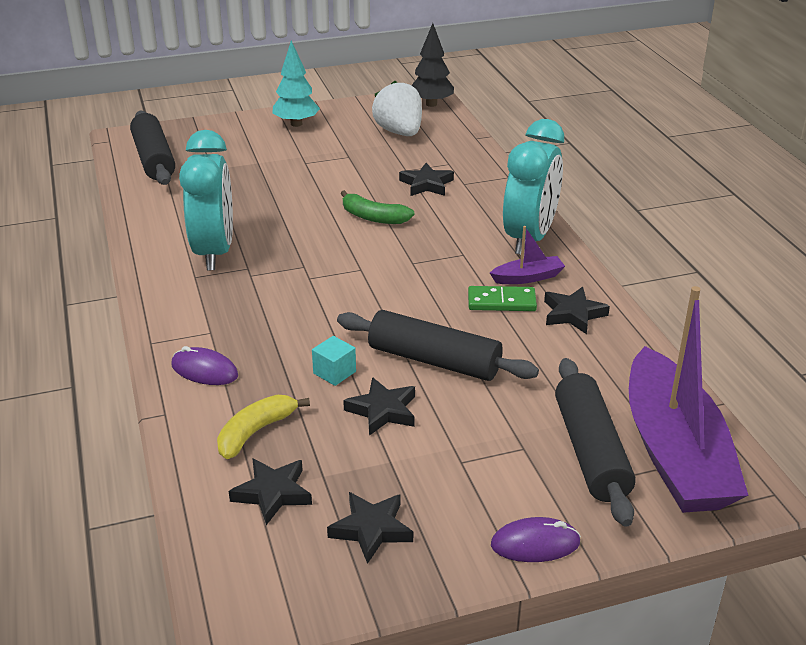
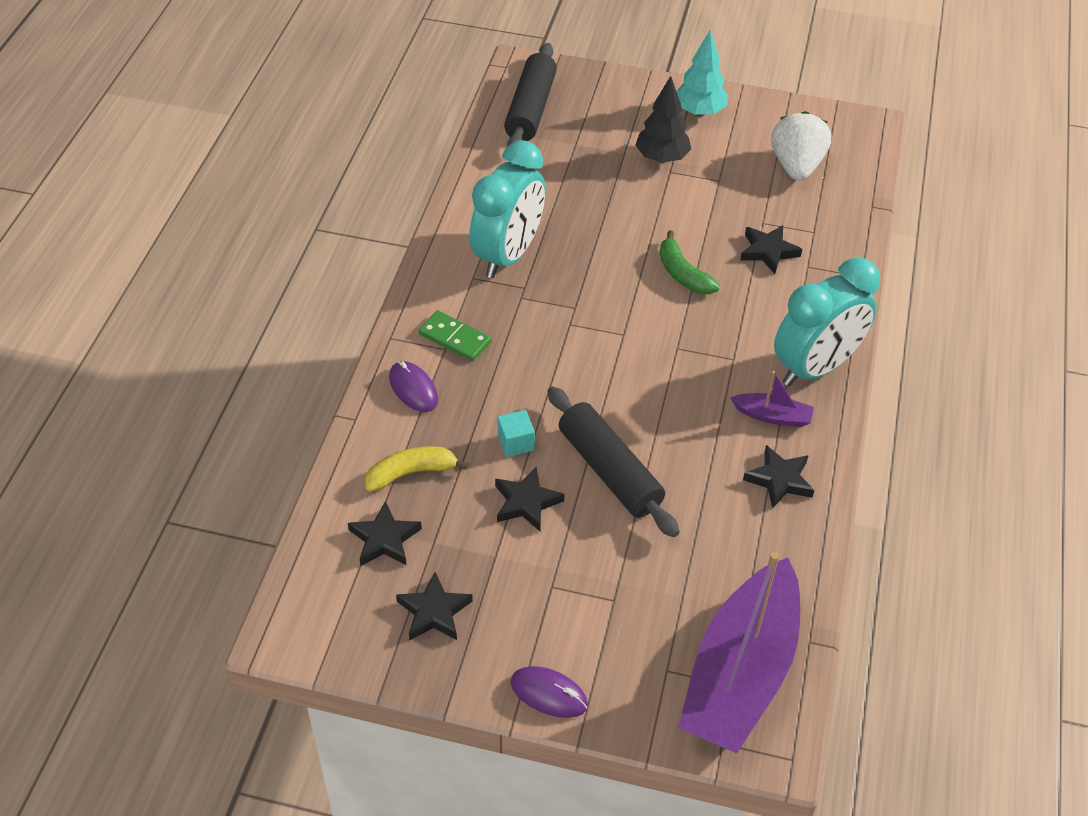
camera: 30 degrees right, 15 degrees up
(431, 104) = (863, 136): black tree -> black tree (661, 158)
(501, 302) = (723, 433): green domino -> green domino (455, 338)
(590, 451) = (668, 633): black rolling pin -> none

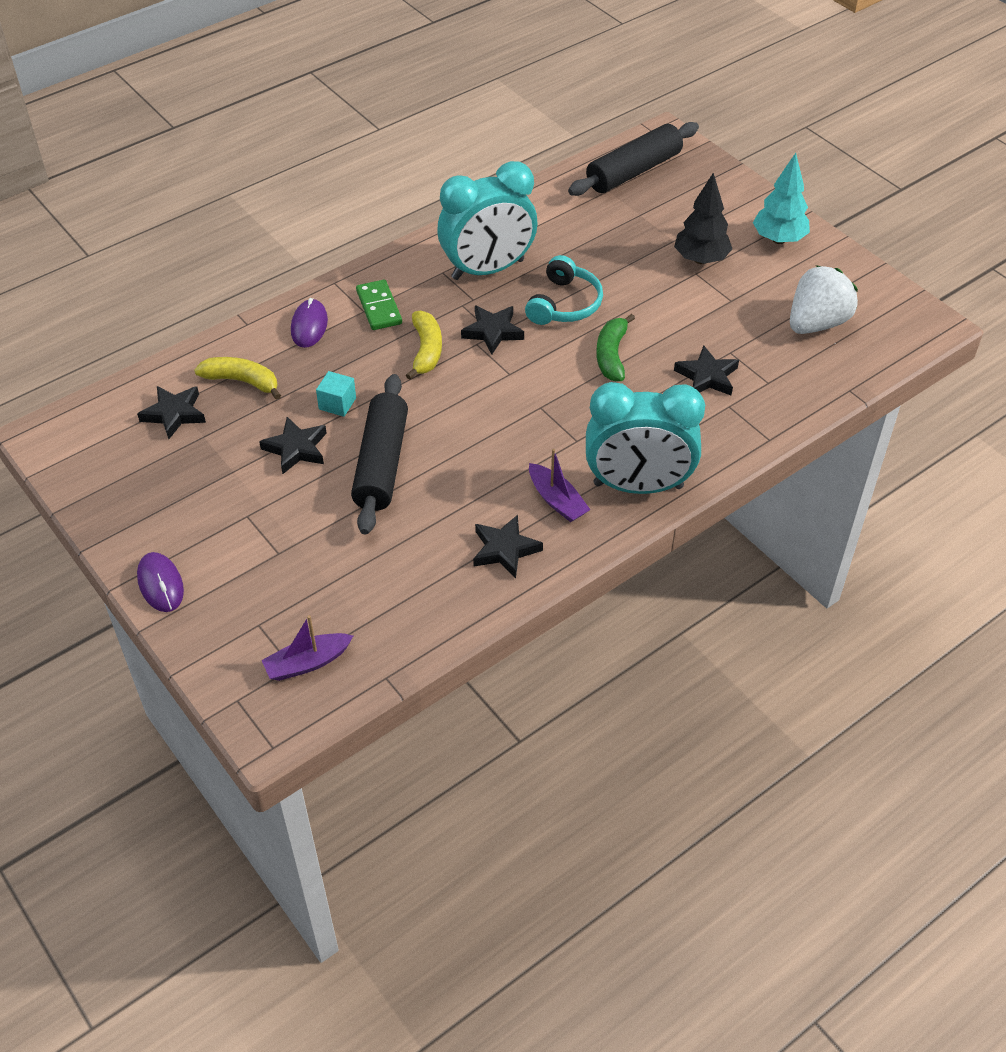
camera: 40 degrees right, 0 degrees up
(434, 612) = (150, 481): black star -> black star (492, 332)
(536, 353) = (426, 350): none -> yellow banana
(601, 251) = (564, 304): none -> turquoise headphones
(740, 673) = (307, 663): purple boat -> purple boat, size x0.42

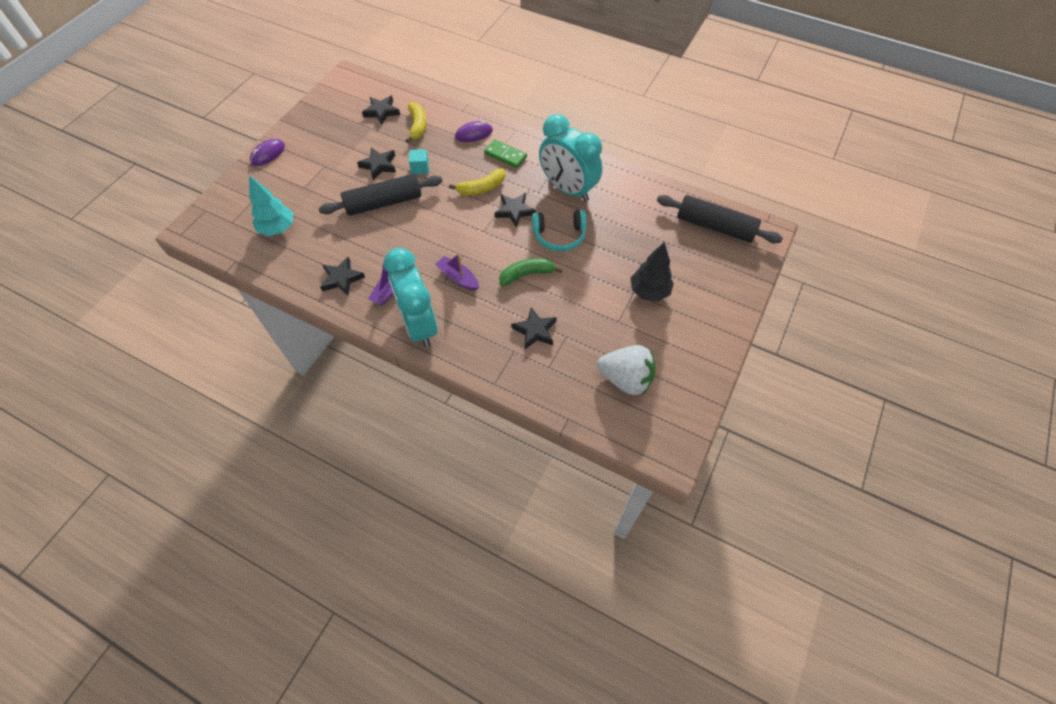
camera: 65 degrees right, 10 degrees up
(307, 663) = (235, 227): purple boat -> purple boat (458, 277)
(379, 307) = (505, 155): green domino -> green domino turned 75 degrees clockwise
(779, 239) = (702, 330): turquoise tree -> turquoise tree (278, 229)

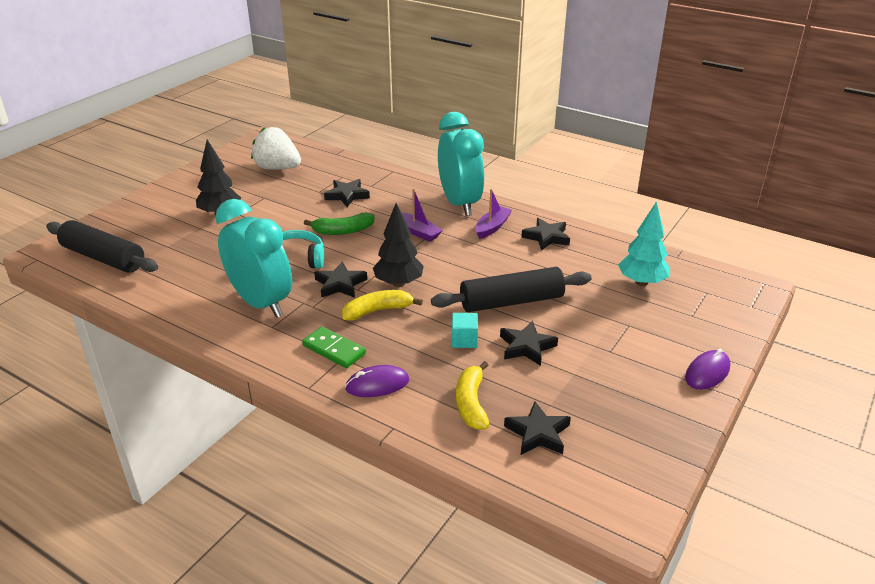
camera: 175 degrees left, 25 degrees down
(469, 215) = (398, 283): none -> black tree

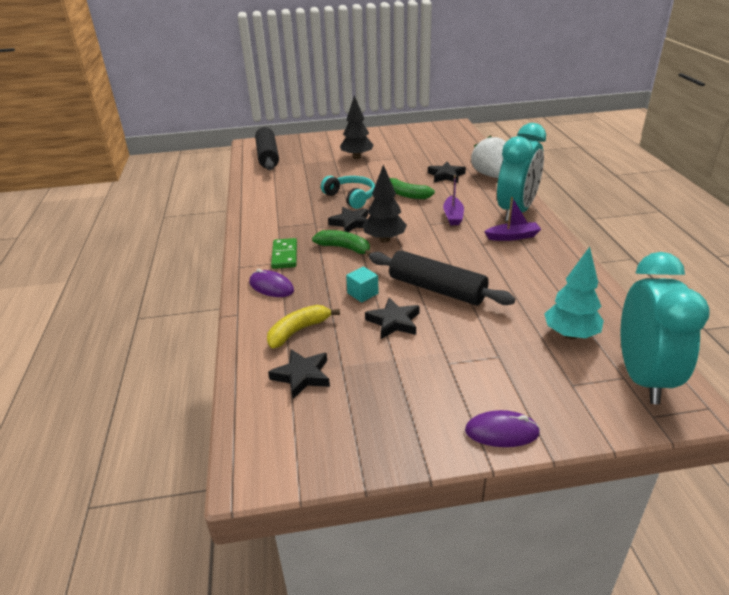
camera: 50 degrees right, 0 degrees up
(261, 303) = (294, 212): turquoise clock -> turquoise clock (643, 377)
(277, 168) = (431, 144): white strawberry -> white strawberry (490, 175)
(378, 311) = (344, 248): yellow banana -> green banana
(546, 237) = (545, 262): black star -> none

